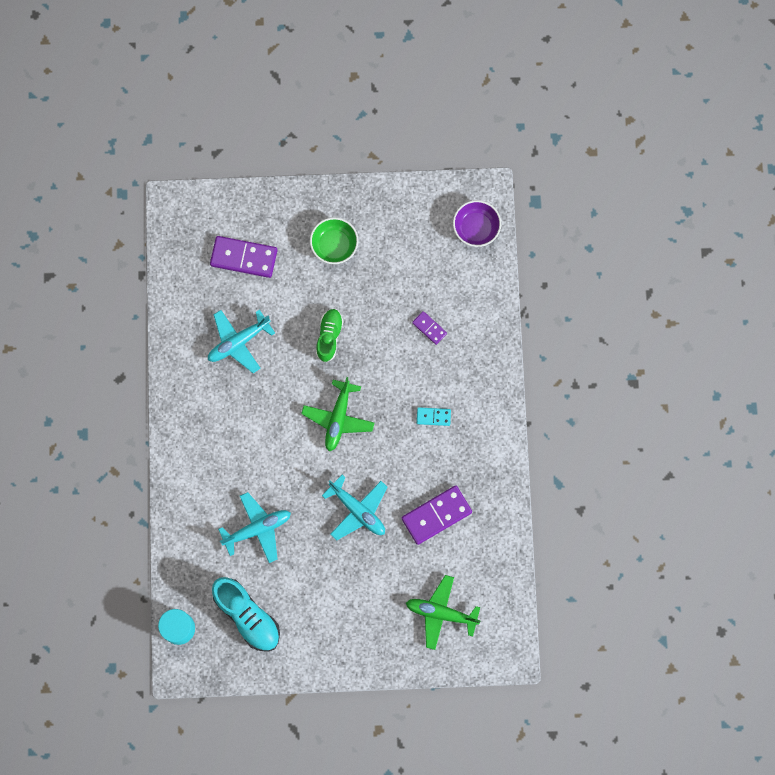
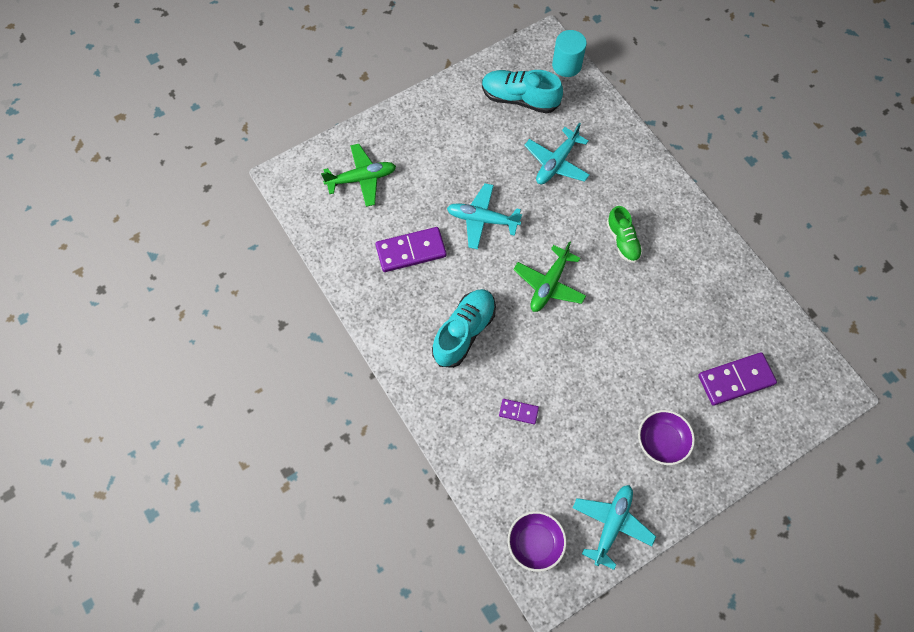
camera: 150 degrees right, 10 degrees down
(238, 342) = (682, 301): turquoise plane -> turquoise plane (611, 524)
(329, 336) = (606, 351): green shoe -> green shoe (622, 241)
(334, 245) = (662, 441): green bowl -> purple bowl
(338, 418) = (549, 284): green plane -> green plane turned 135 degrees counterclockwise
(433, 417) = (464, 332): turquoise domino -> turquoise shoe
(436, 515) = (411, 251): purple domino -> purple domino turned 45 degrees clockwise

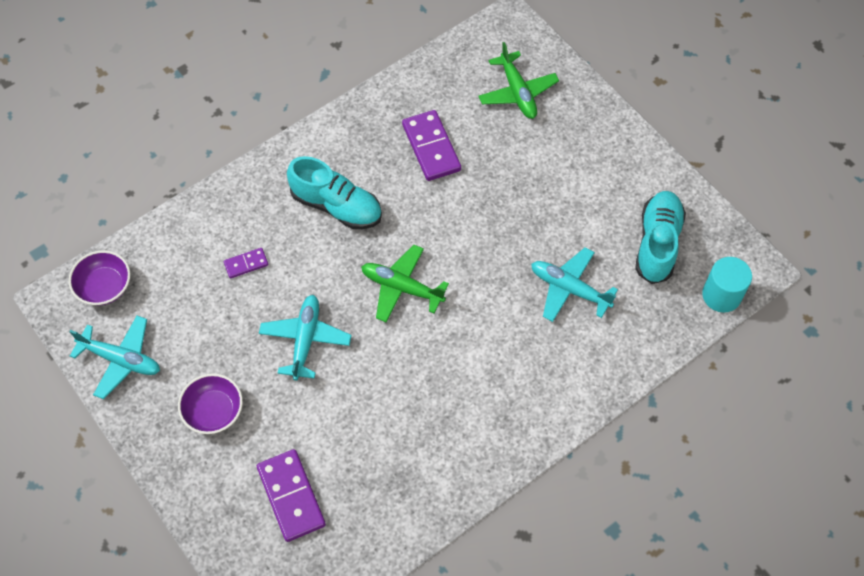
camera: 85 degrees right, 5 degrees down
(482, 219) = (479, 214): turquoise plane -> turquoise plane (305, 340)
(518, 412) = (246, 264): purple domino -> purple domino turned 60 degrees clockwise
(622, 241) = (468, 366): green shoe -> none

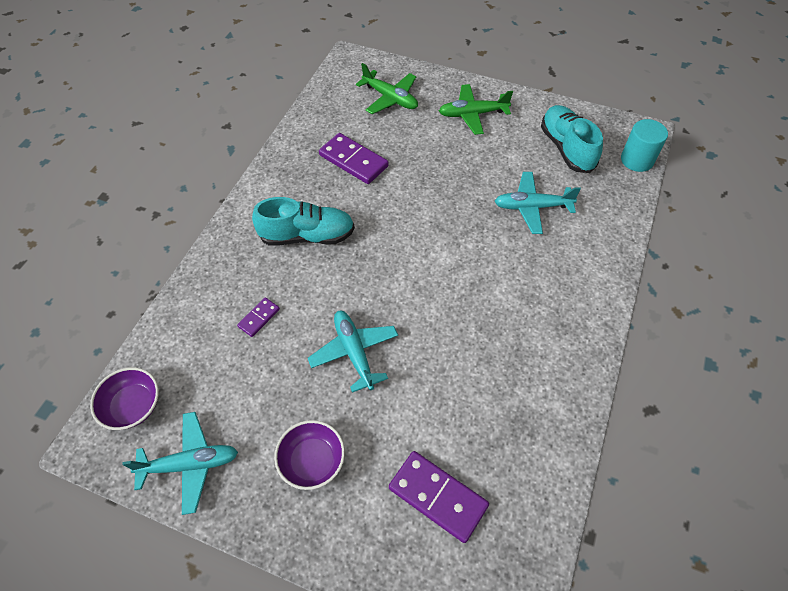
camera: 30 degrees left, 5 degrees down
(401, 287) = (405, 270): green plane -> green plane (472, 114)

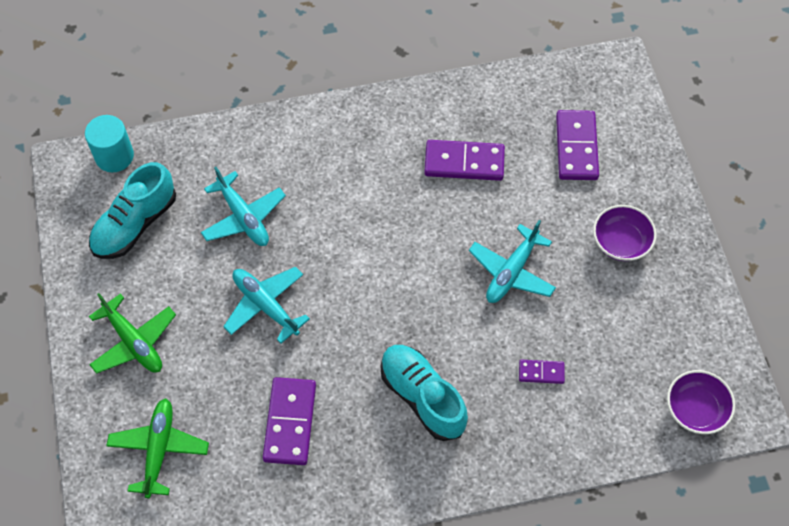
camera: 125 degrees left, 5 degrees up
(190, 464) = (696, 325): turquoise plane -> turquoise plane (265, 305)
(485, 383) = (464, 162): none -> purple domino

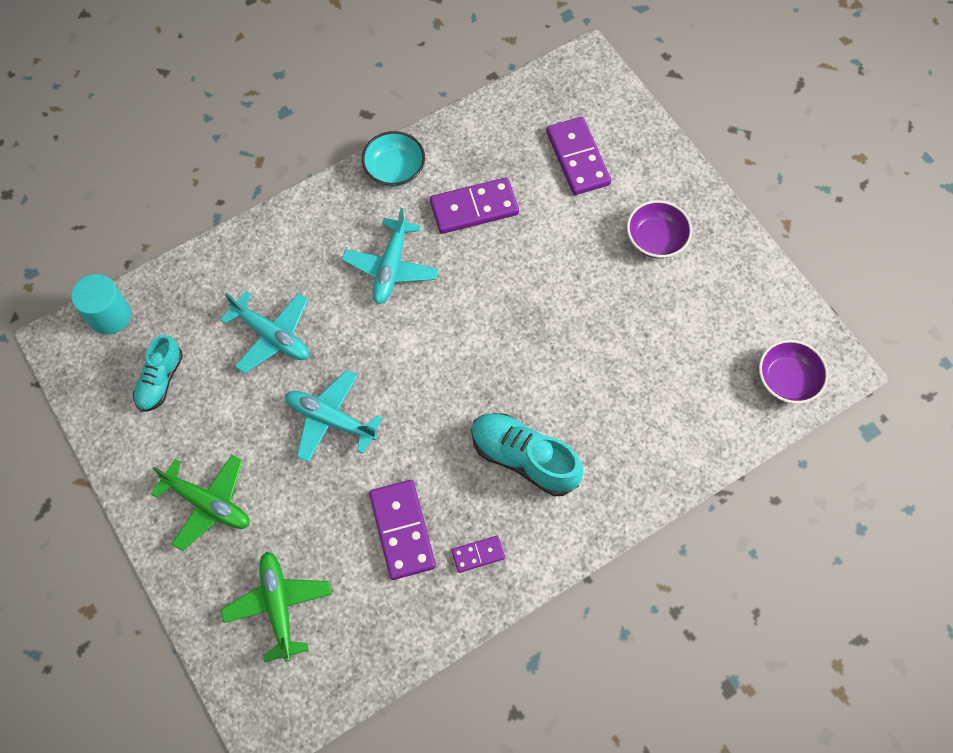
camera: 20 degrees left, 5 degrees up
(135, 224) = (160, 380): turquoise shoe -> turquoise shoe, size x0.65
(406, 107) = (394, 169): none -> turquoise bowl
(511, 272) = (562, 303): turquoise plane -> turquoise plane (391, 267)
(541, 372) = (629, 394): purple domino -> purple domino (478, 554)

